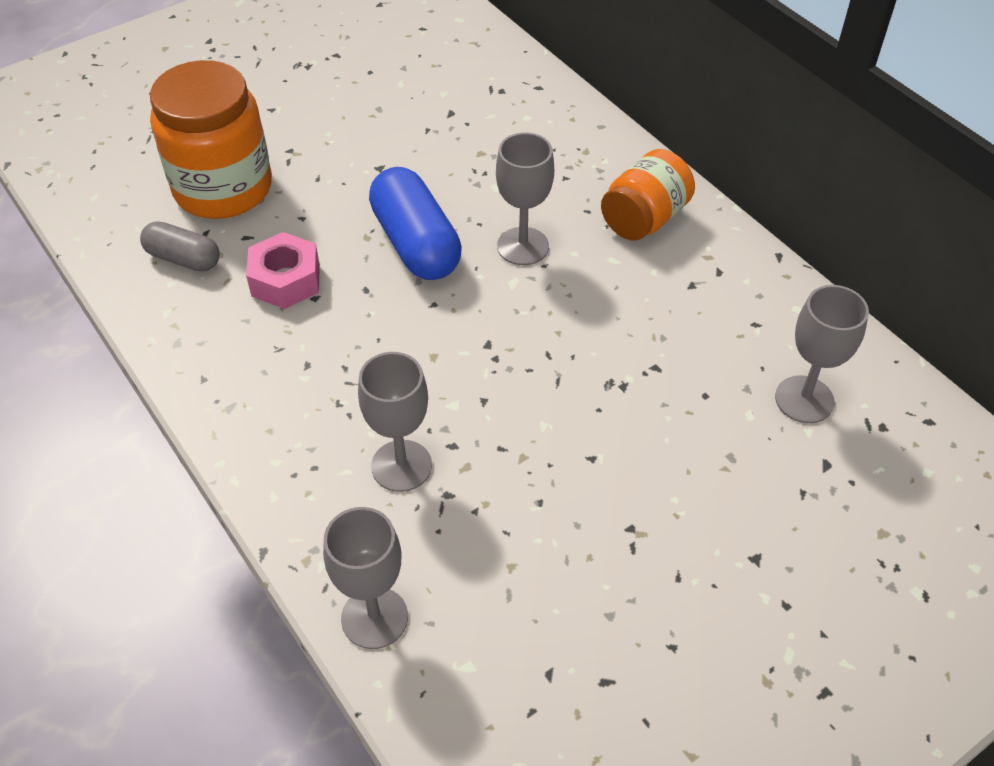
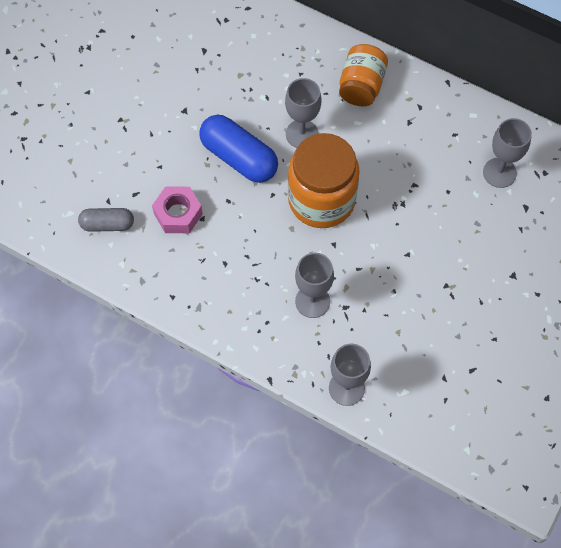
camera: 25 degrees left, 15 degrees up
(223, 188) = (97, 165): orange jar -> orange jar (321, 200)

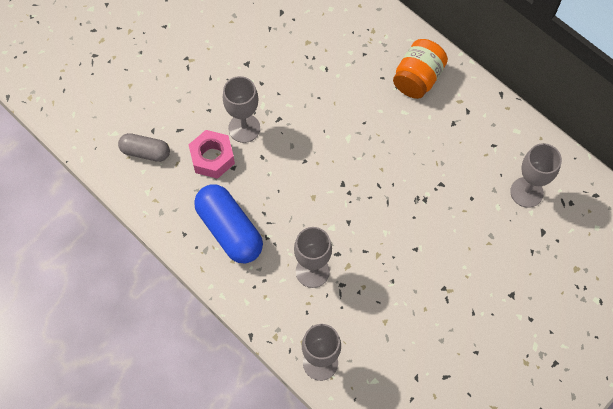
camera: 15 degrees right, 0 degrees up
(239, 157) = (283, 119): blue capsule -> blue capsule (229, 230)
(302, 134) = (348, 111): grey goblet -> grey goblet (244, 128)
(321, 200) = (349, 177): orange jar -> none

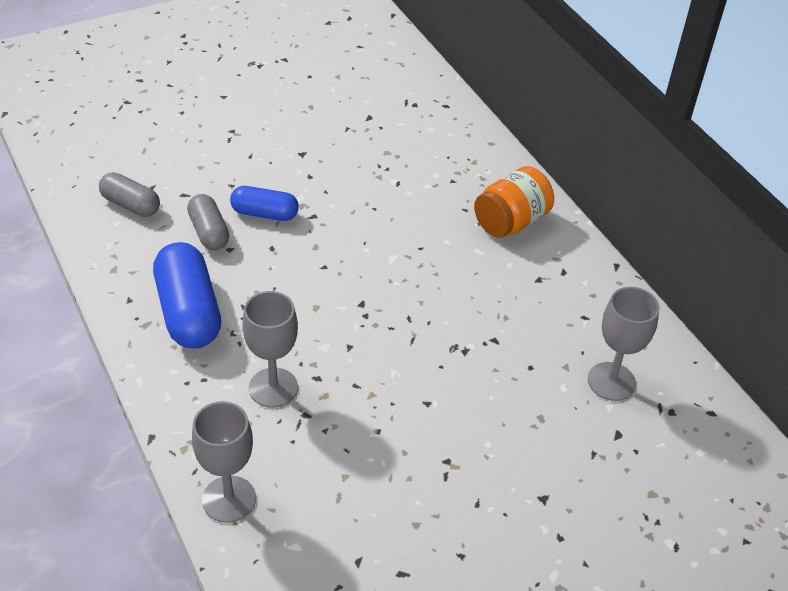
camera: 15 degrees right, 20 degrees down
(212, 158) = (209, 232): pink nut -> grey capsule
(244, 128) = (265, 213): grey goblet -> blue capsule

